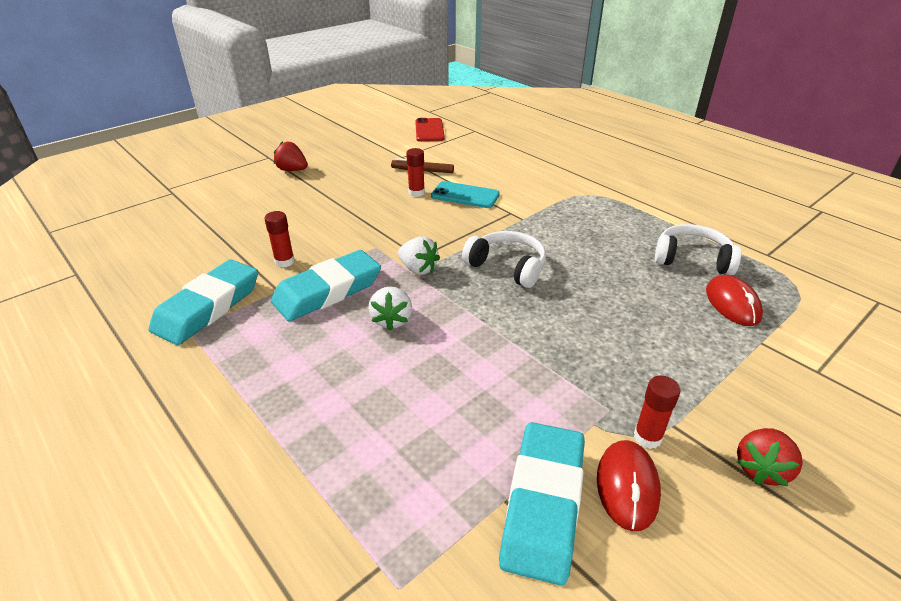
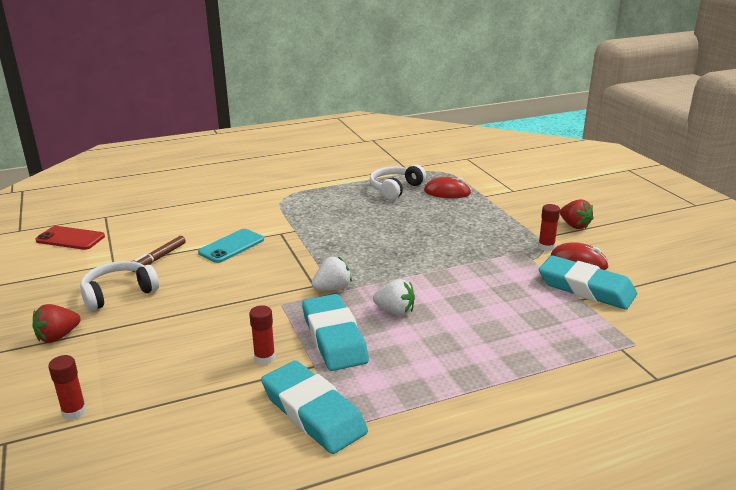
camera: 70 degrees left, 10 degrees down
(416, 192) = (200, 268): red glue stick -> red glue stick (74, 412)
(507, 267) = (357, 251): white headphones -> white headphones (118, 293)

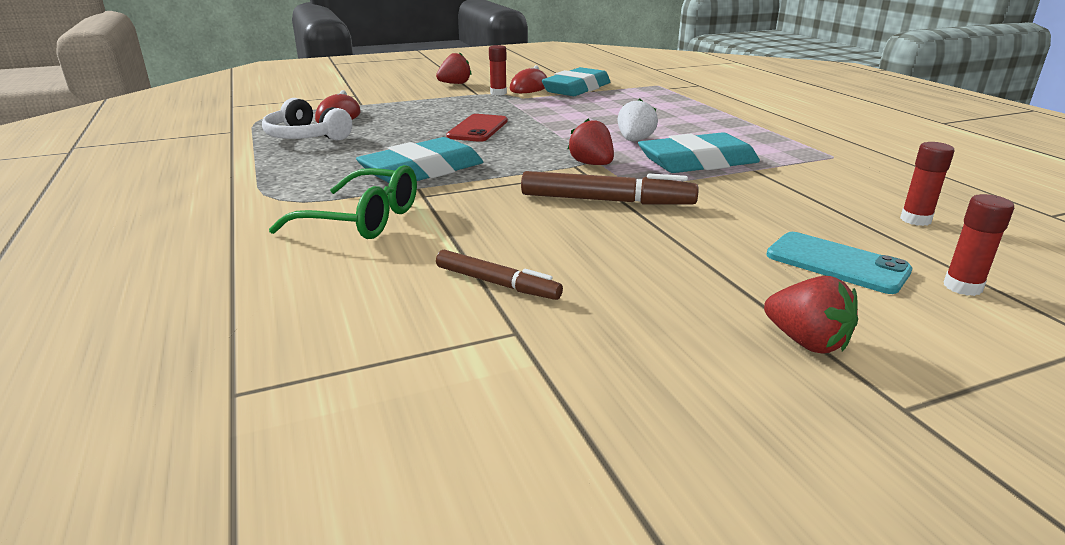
camera: 90 degrees left, 0 degrees up
(70, 238) = (362, 428): red phone -> red phone (478, 129)
(118, 293) = (637, 305): white headphones -> none
(231, 246) = (462, 226): turquoise phone -> turquoise phone (836, 263)
(248, 220) = (362, 220): none -> green glasses
(257, 291) = (606, 201): none -> brown marker
(264, 358) = (756, 189): red glue stick -> red glue stick (915, 220)
(313, 412) = (828, 167): turquoise eraser -> turquoise eraser (422, 171)
(332, 288) = (592, 164): white strawberry -> red strawberry

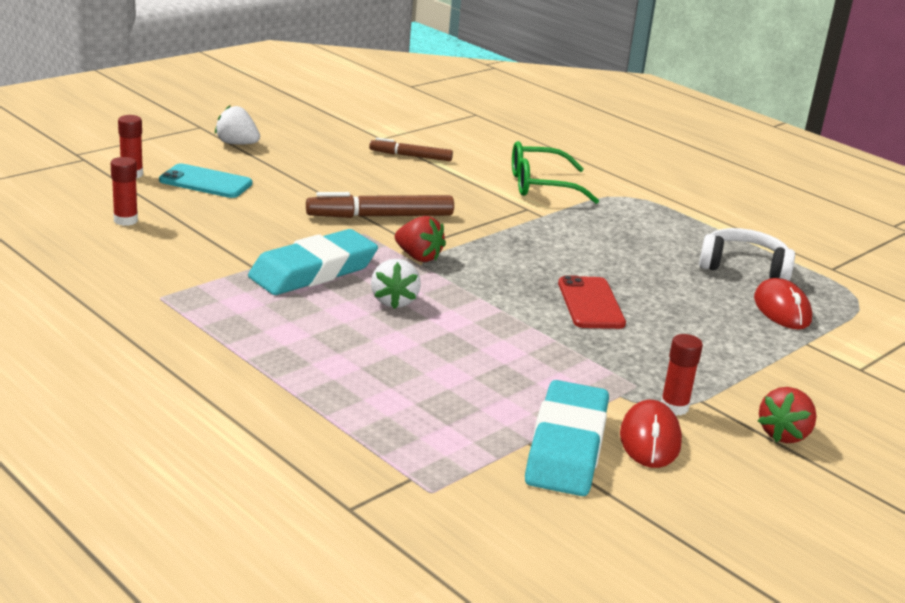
camera: 155 degrees right, 0 degrees up
(422, 171) = (563, 233): turquoise eraser -> none
(806, 342) = (237, 144): red strawberry -> white strawberry

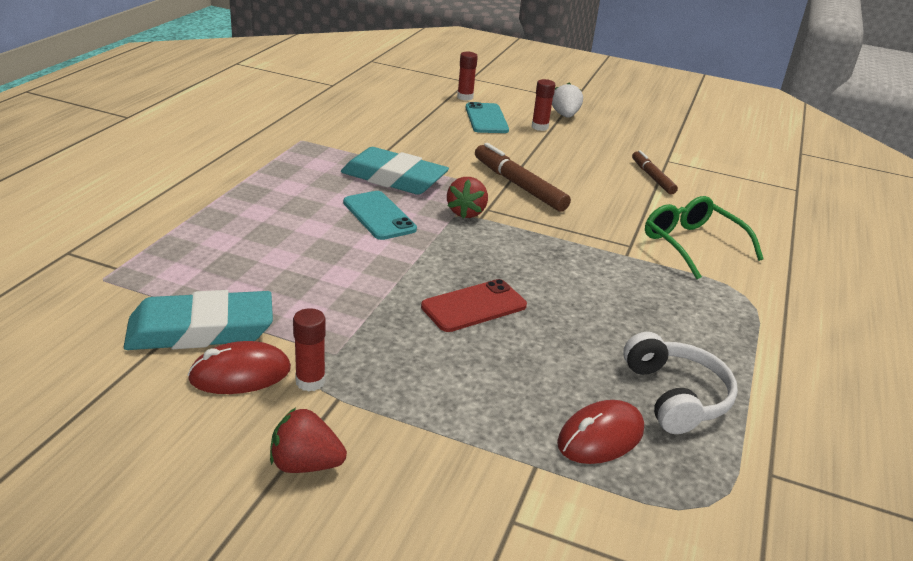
camera: 65 degrees right, 5 degrees up
(125, 220) = (396, 109): red glue stick -> red glue stick (539, 127)
(394, 301) = (379, 216): white strawberry -> turquoise phone

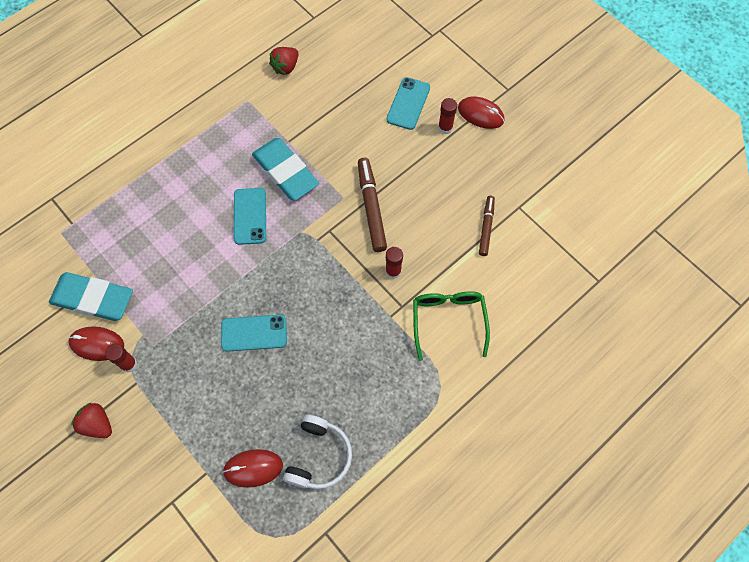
camera: 30 degrees right, 35 degrees up
(465, 97) = (412, 63): red glue stick -> red glue stick (393, 271)
(466, 212) = (311, 230): red strawberry -> red strawberry (286, 67)
(474, 306) = (254, 333): red phone -> turquoise phone
(565, 115) = (480, 114): white strawberry -> red mouse

